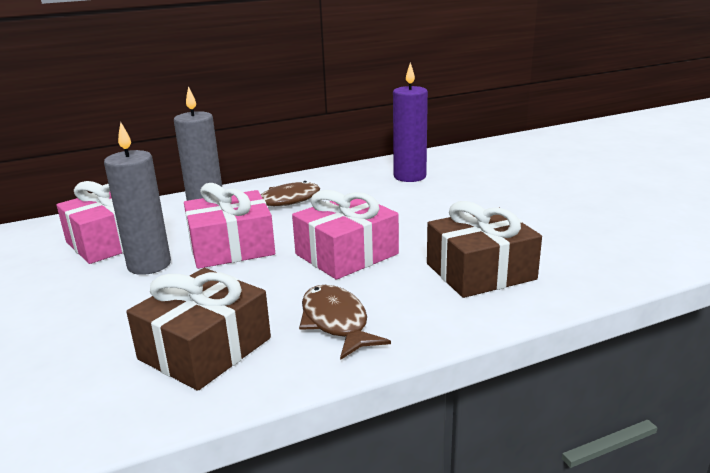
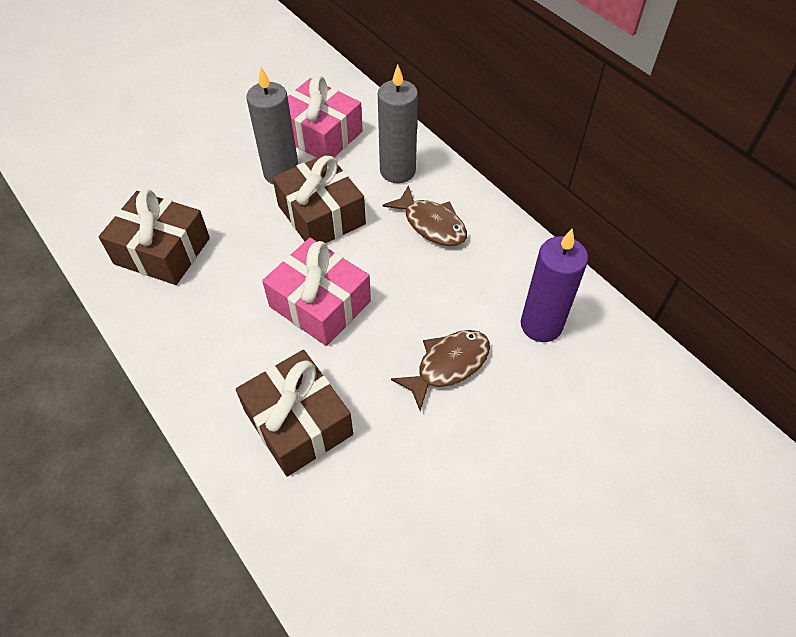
camera: 75 degrees right, 30 degrees up
(231, 247) = (321, 215): pink gift -> brown gift
(336, 322) = (199, 322): brown fish -> brown fish (448, 365)

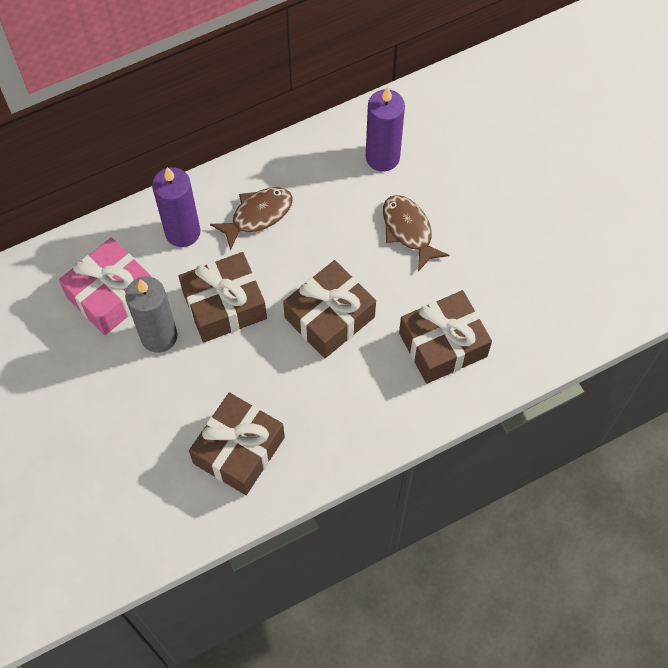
camera: 80 degrees left, 10 degrees up
(320, 304) = (329, 317): pink gift -> brown gift
(397, 171) = (182, 232): grey candle -> purple candle

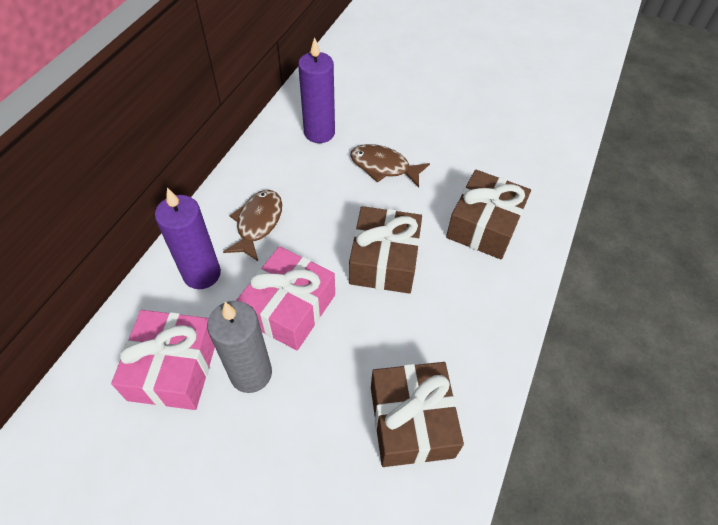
camera: 40 degrees left, 10 degrees down
(224, 305) = (289, 308): brown gift -> pink gift

